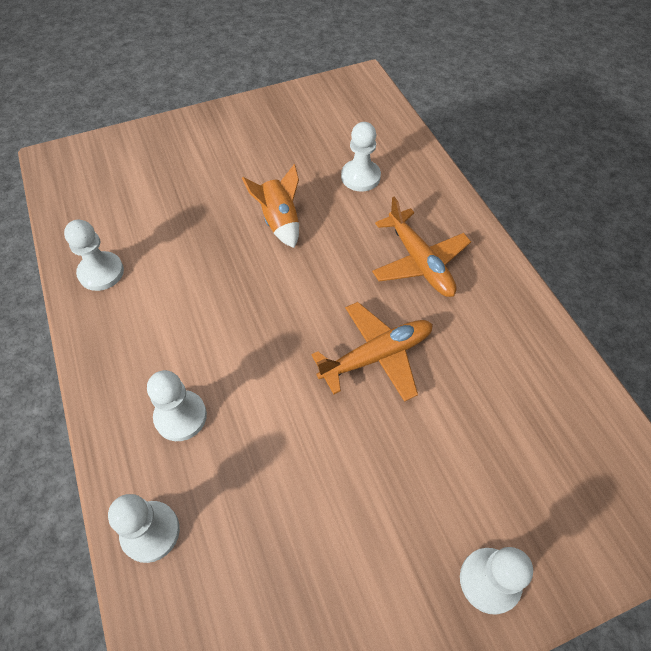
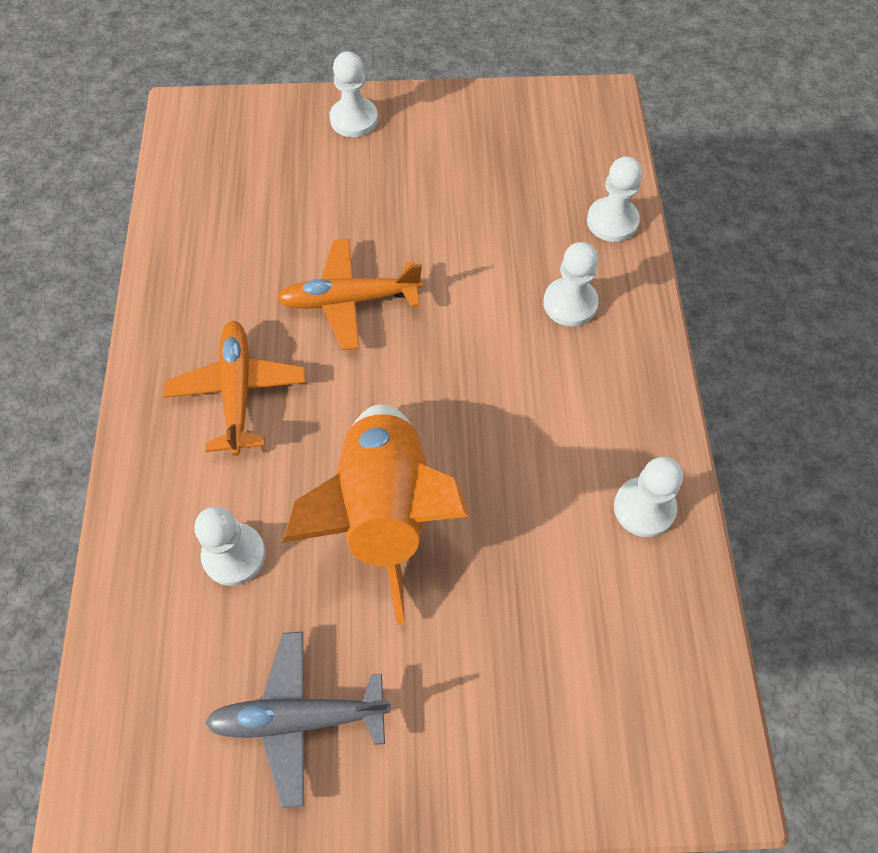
camera: 160 degrees left, 5 degrees up
(279, 221) = (384, 512): orange rocket -> orange rocket, size x1.95
(285, 126) = (298, 718): none -> grey plane

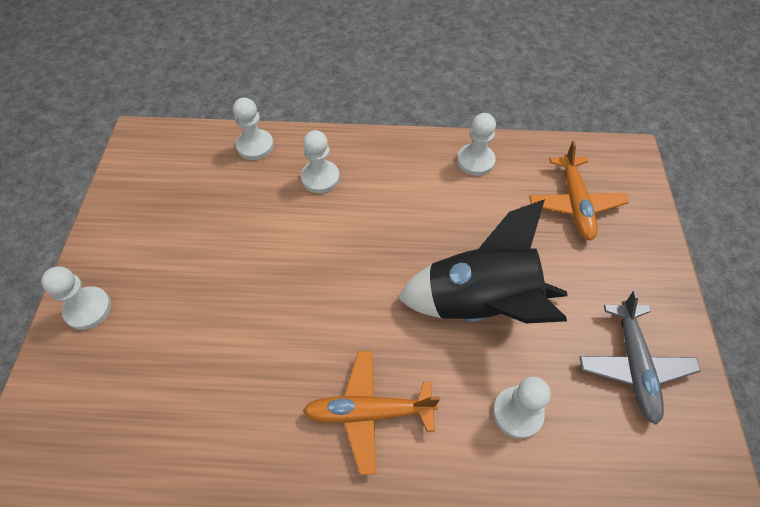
camera: 85 degrees left, 5 degrees down
(349, 300) = (290, 320): orange plane -> orange plane (575, 204)
(384, 512) = (480, 304): orange rocket -> black rocket

